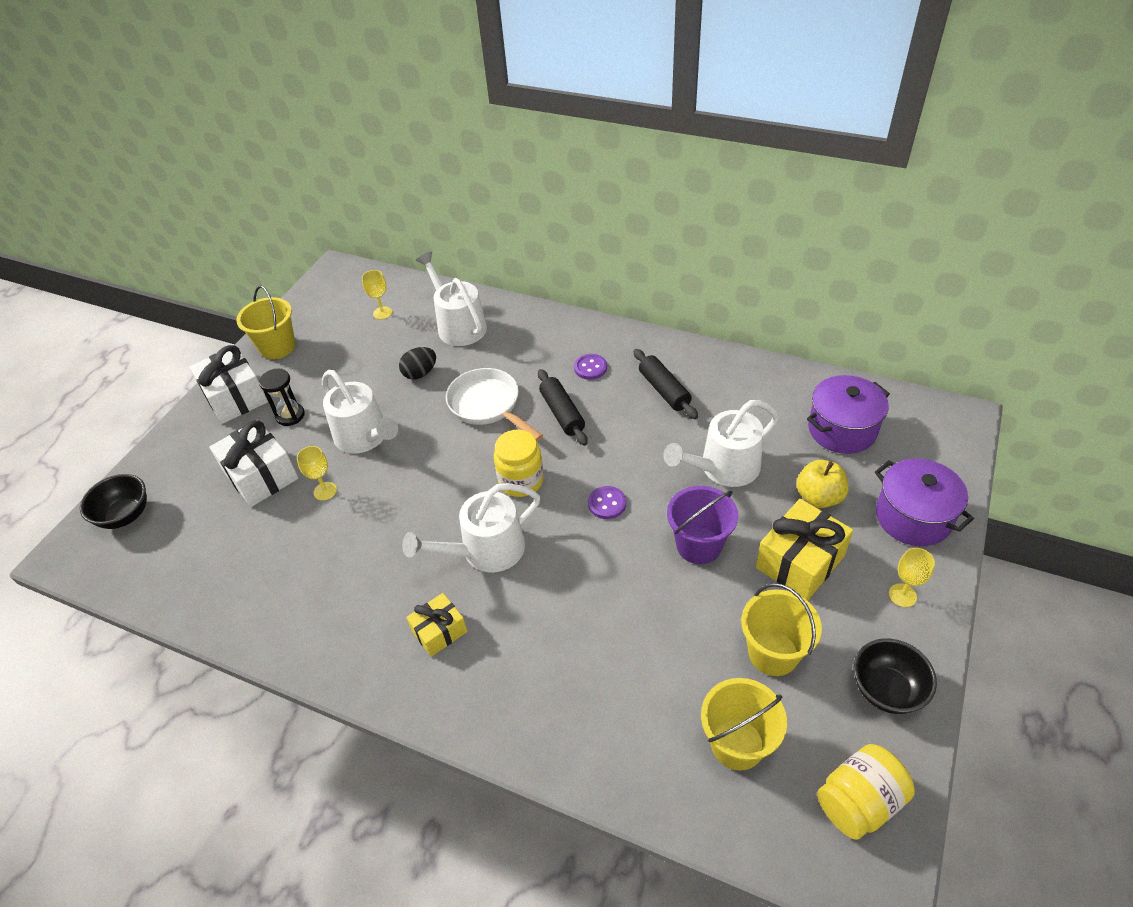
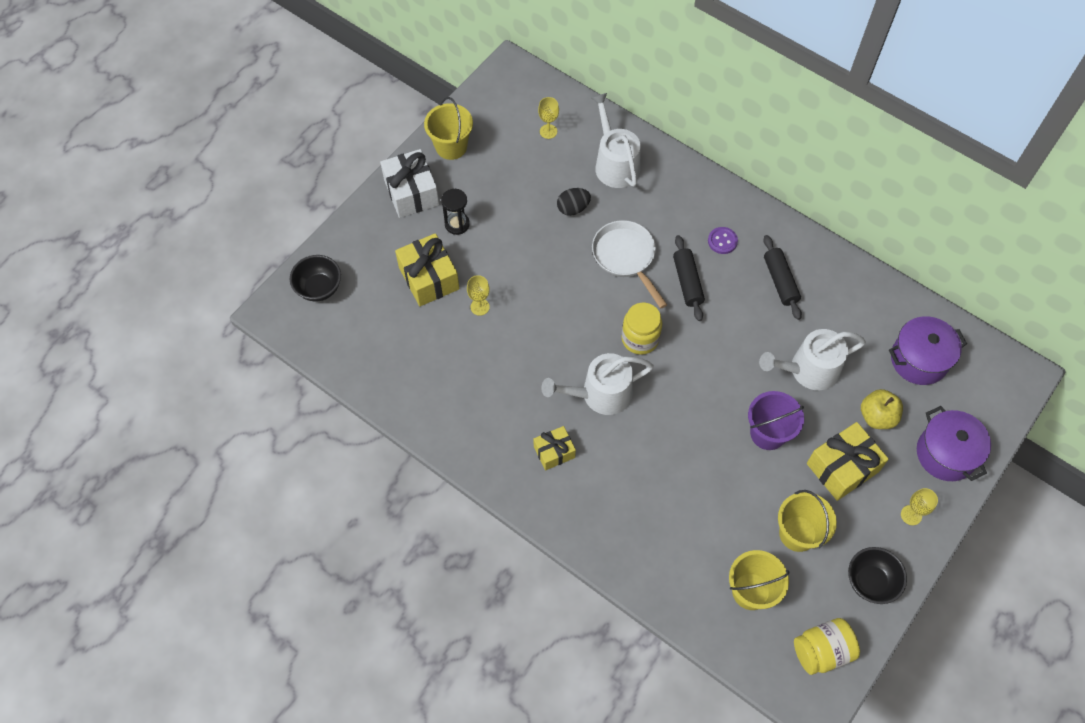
camera: 10 degrees right, 15 degrees up
(261, 475) = (429, 278): white gift -> yellow gift
(364, 437) = (517, 262): white watering can -> none
(607, 503) = (704, 378): purple button -> none

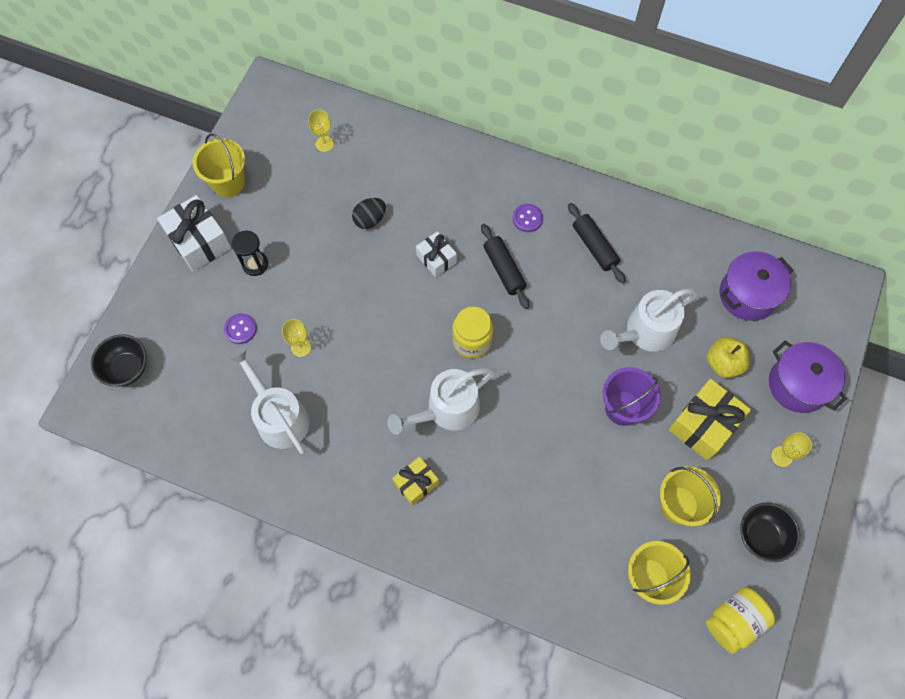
camera: 15 degrees left, 5 degrees up
(429, 278) = (240, 329): yellow gift -> purple button
(615, 164) = (400, 163): white watering can -> white watering can (279, 417)
(626, 258) = (436, 259): white pan -> white gift

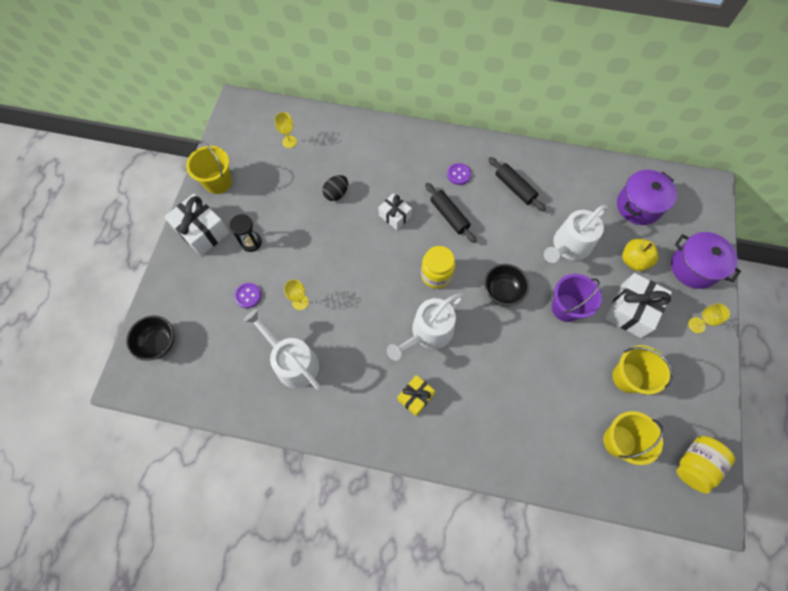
camera: 10 degrees left, 0 degrees up
(704, 425) = (631, 310): yellow gift -> white gift
(761, 536) = (697, 391): black bowl -> black bowl (502, 291)

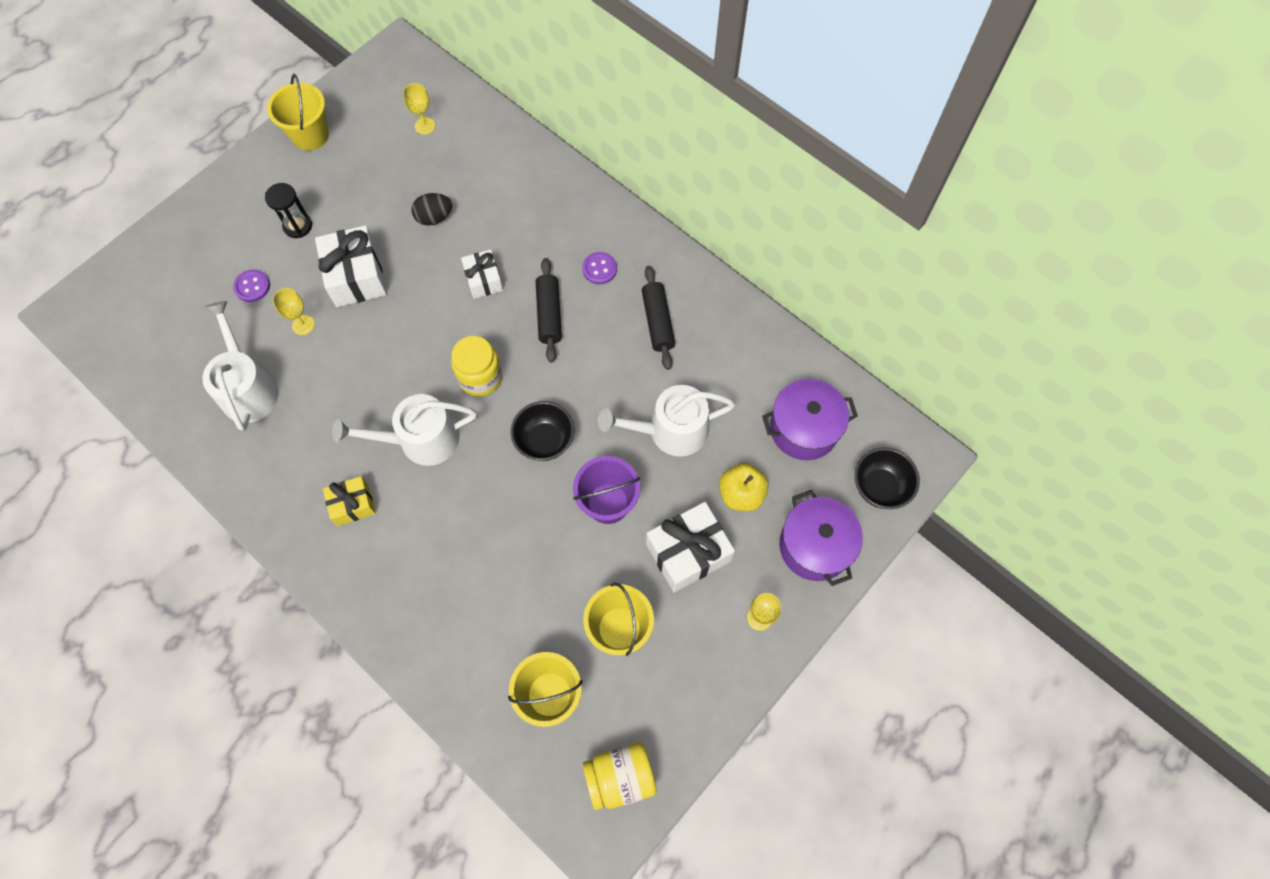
camera: 30 degrees right, 0 degrees up
(159, 343) = (125, 289): black bowl -> black bowl (879, 487)
(202, 231) = (254, 185): white gift -> white gift (356, 276)

